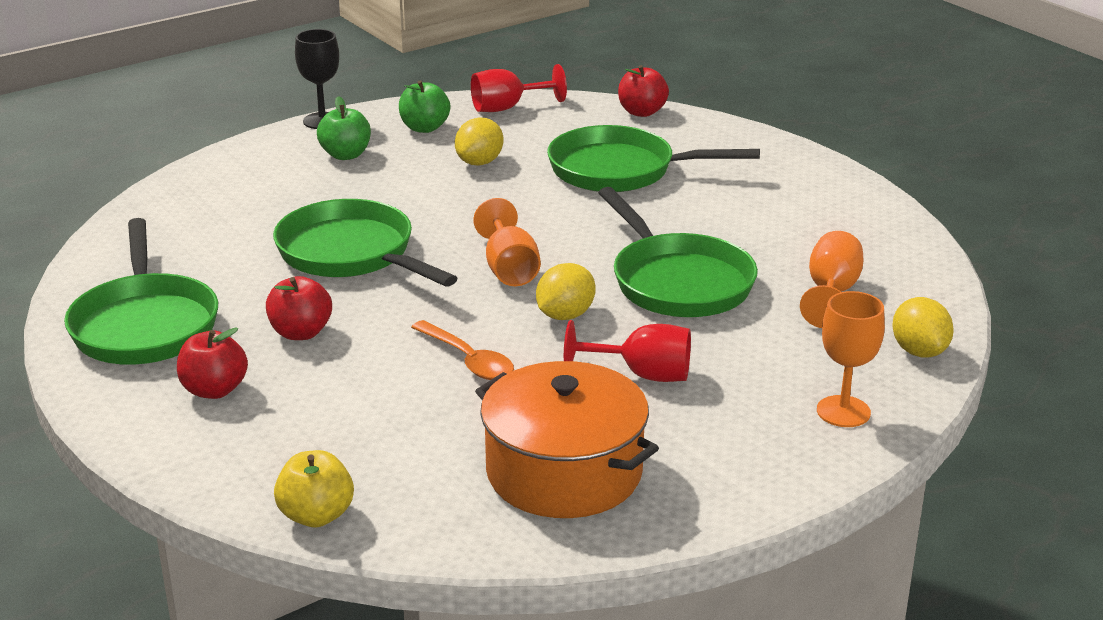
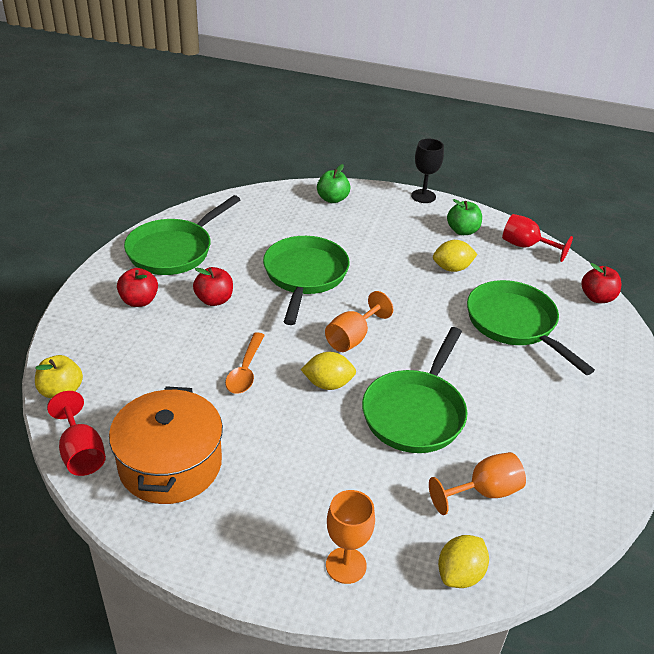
camera: 50 degrees right, 10 degrees up
(345, 155) = (399, 222): green apple -> green apple (332, 199)
(642, 375) = (297, 447): red goblet -> red goblet (81, 452)

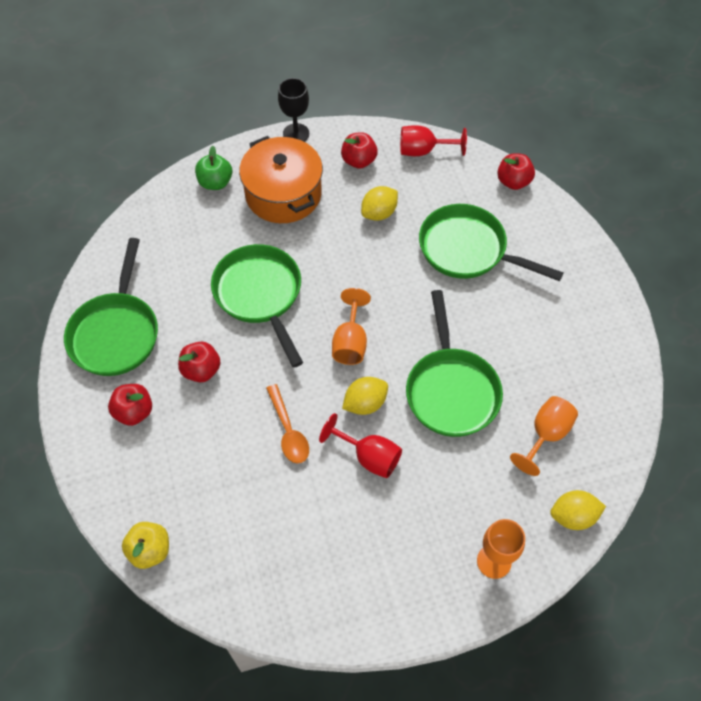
camera: 30 degrees left, 20 degrees up
(81, 452) = (220, 597): red goblet -> red goblet (368, 457)
(170, 464) = (301, 560): orange pot -> orange pot (283, 194)
(460, 574) = (573, 516): yellow lemon -> yellow lemon turned 75 degrees clockwise
(462, 231) = (359, 161): green apple -> red apple

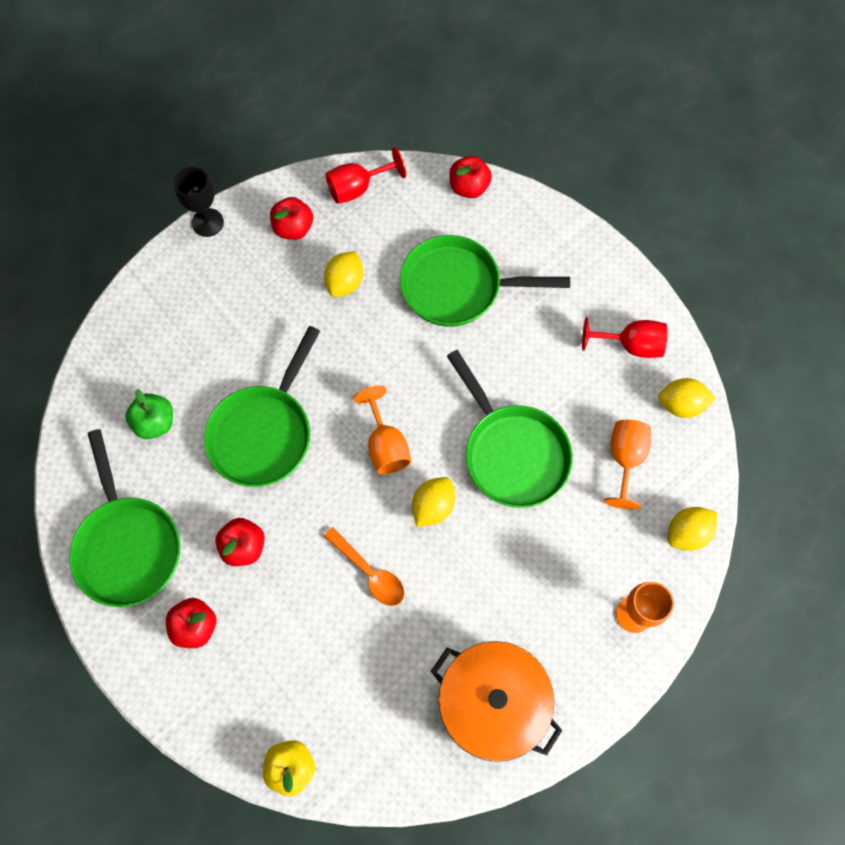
camera: 25 degrees left, 10 degrees up
(215, 182) = (146, 319): green apple -> green apple (155, 422)
(260, 295) = (264, 433): green pan -> green pan turned 105 degrees counterclockwise
(283, 194) = (230, 302): orange pot -> orange pot (492, 702)
(368, 457) = (464, 562): red goblet -> red goblet (630, 345)
(616, 412) = (681, 404): none -> yellow lemon

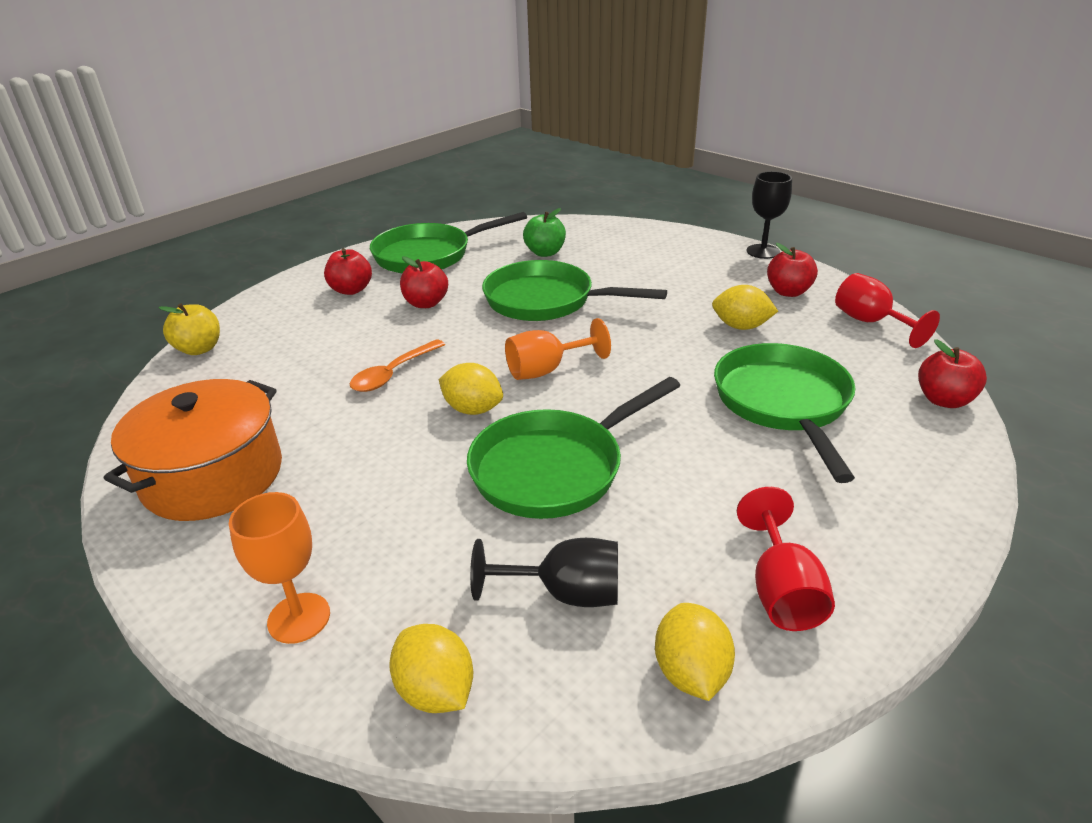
camera: 85 degrees right, 35 degrees down
(625, 459) = (565, 593): orange goblet -> black goblet

